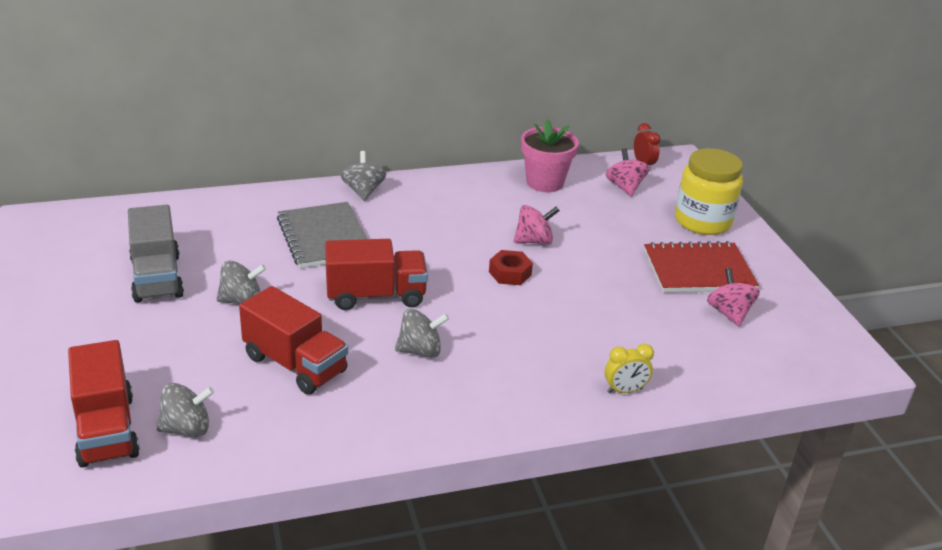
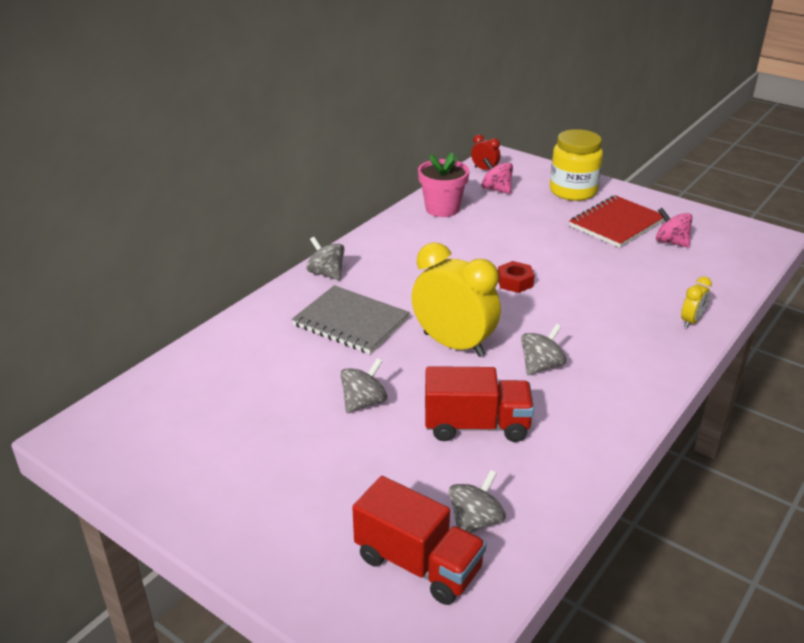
camera: 35 degrees left, 0 degrees up
(157, 278) = (267, 423): grey truck -> none
(376, 296) = (453, 344): red truck -> yellow clock
(534, 241) = (496, 252): pink spinning top -> none

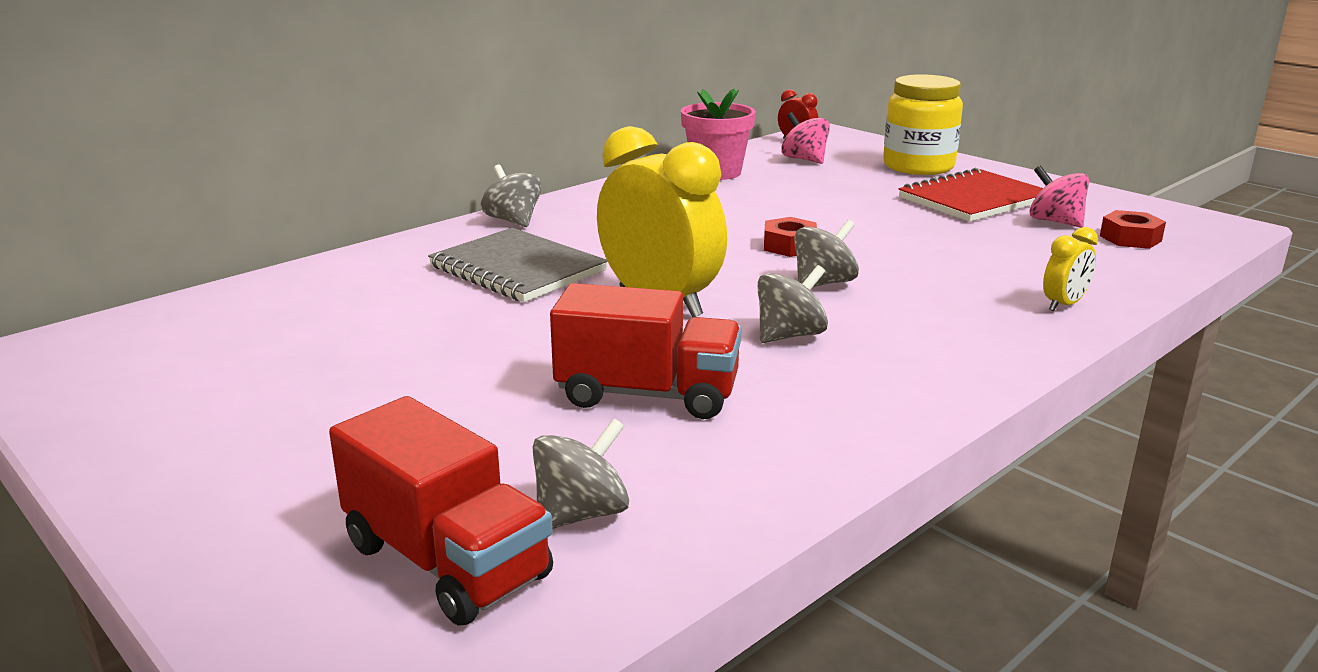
camera: 10 degrees right, 10 degrees down
(364, 402) = (482, 353): grey spinning top -> grey spinning top (823, 283)
(718, 255) = (1130, 238): none -> red nut

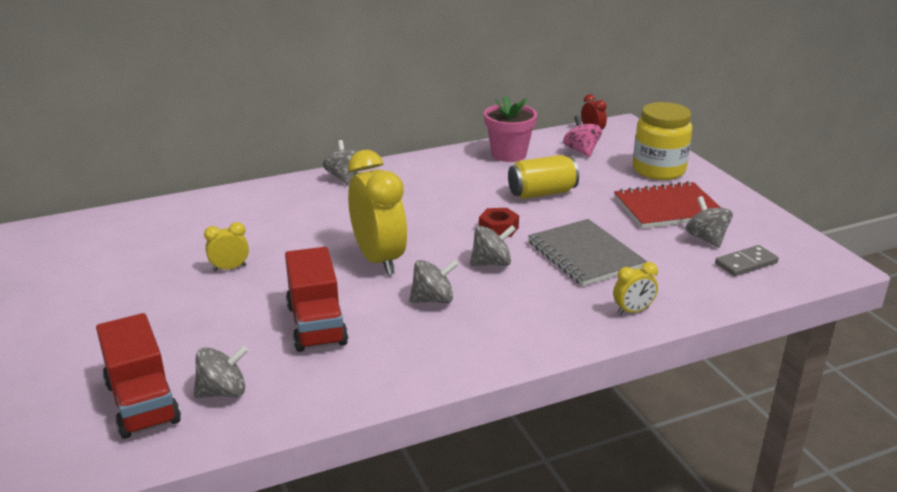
camera: 20 degrees right, 5 degrees up
(433, 347) = (230, 268): none -> yellow clock
(517, 269) = (317, 218): grey notebook -> grey notebook (584, 255)
(647, 394) = (316, 325): red truck -> red truck turned 45 degrees clockwise
(804, 204) = (542, 193): none -> yellow can
(1055, 222) = (706, 238): pink spinning top -> grey spinning top
(1130, 238) = (746, 263): red nut -> grey domino

